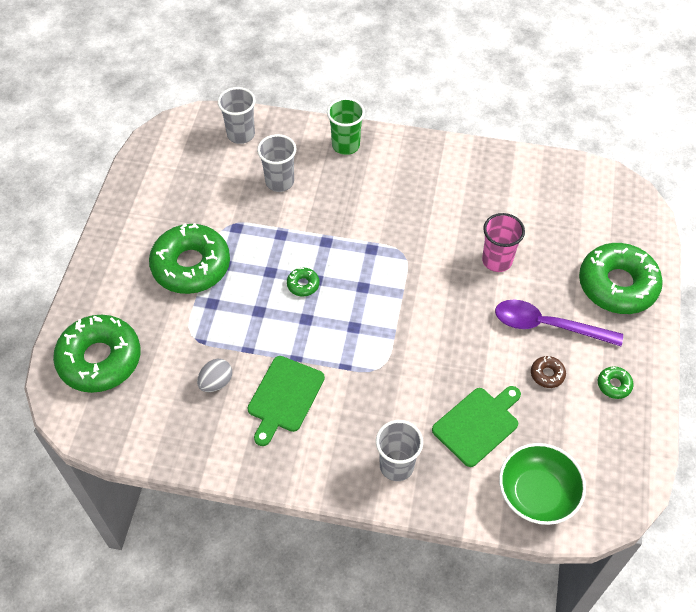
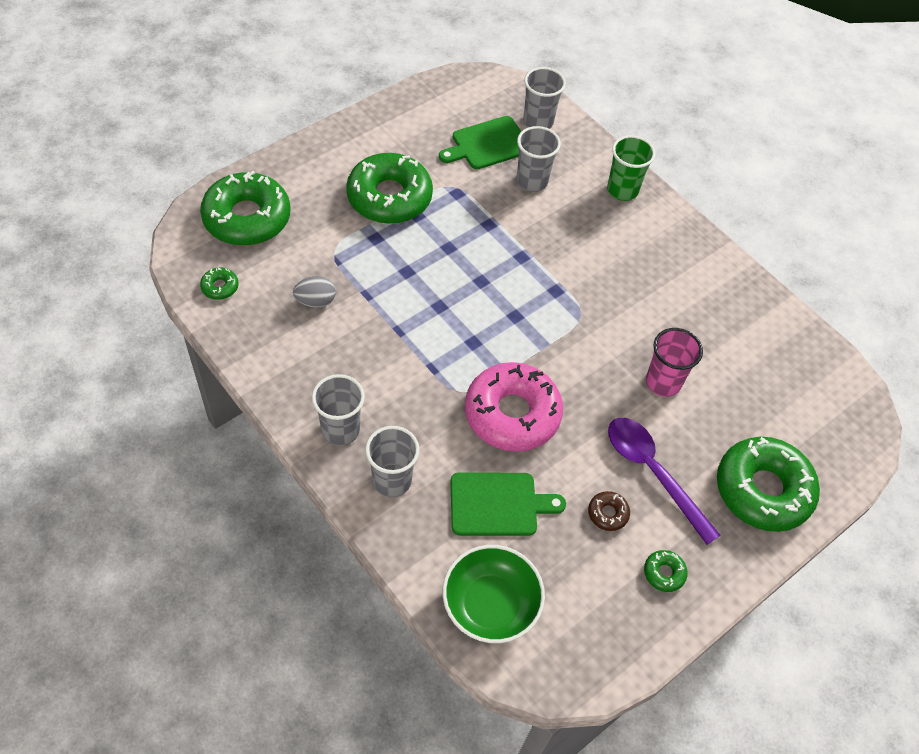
camera: 35 degrees right, 0 degrees up
(284, 397) = (357, 354): green cutting board -> green cutting board (487, 144)
(303, 284) = (465, 277): green donut -> green donut (220, 287)
(328, 460) = (340, 430): none -> grey cup
(427, 356) = (512, 414): none -> pink donut

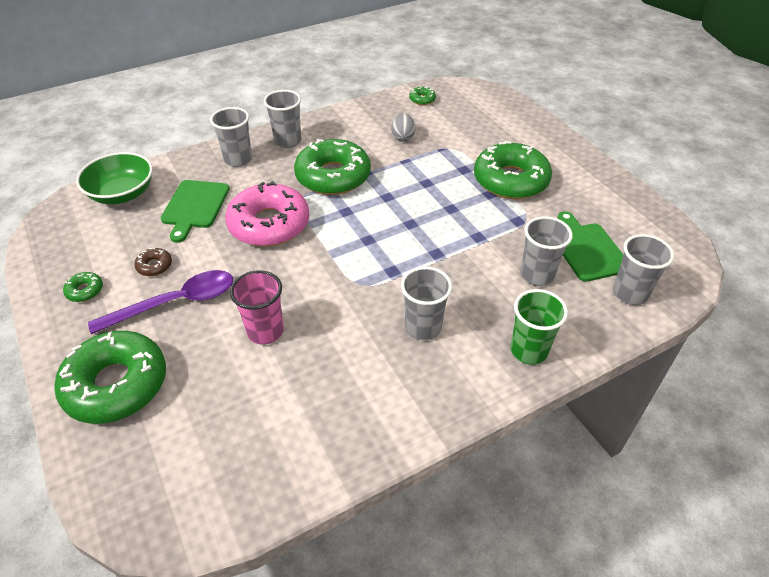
camera: 105 degrees right, 10 degrees down
(247, 218) = (486, 112): green donut -> green donut (333, 176)
(620, 261) = (423, 327): none -> grey cup

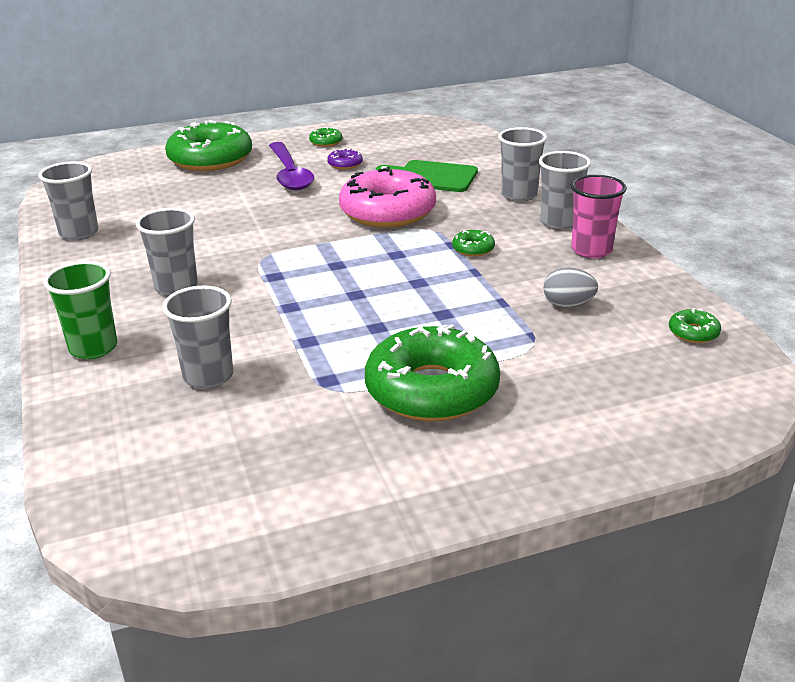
camera: 100 degrees right, 15 degrees down
(122, 194) = (464, 146): green bowl -> none
(154, 266) = (345, 164): brown donut -> purple donut
(265, 331) = (228, 210): pink cup -> pink cup (591, 250)
(333, 176) = (473, 249): green donut -> green donut, size x0.41
(587, 249) = (234, 434): green cutting board -> none
(630, 293) = (122, 454): grey cup -> grey cup (79, 233)

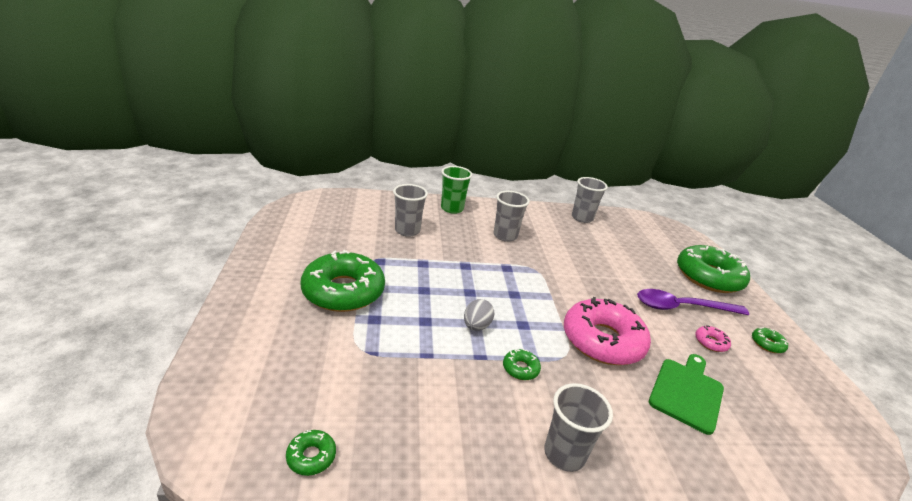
camera: 100 degrees right, 0 degrees up
(345, 164) = (711, 342): purple donut -> pink donut
(519, 195) = (640, 447): grey cup -> none
(568, 305) = (403, 391): grey egg -> grey egg (476, 326)
(591, 250) = (494, 453): pink cup -> none

